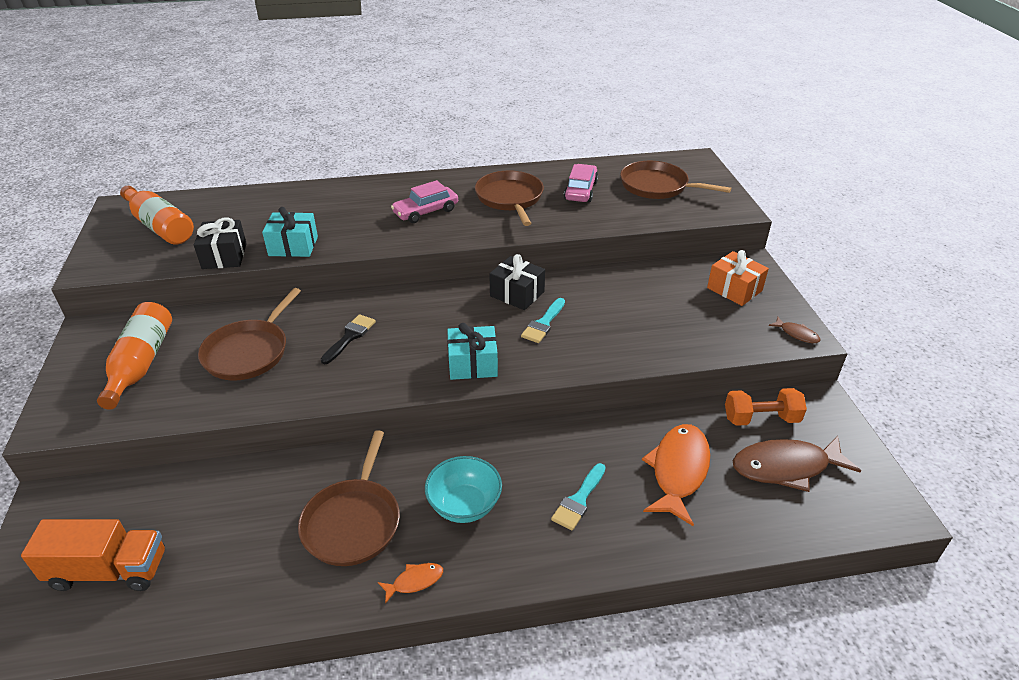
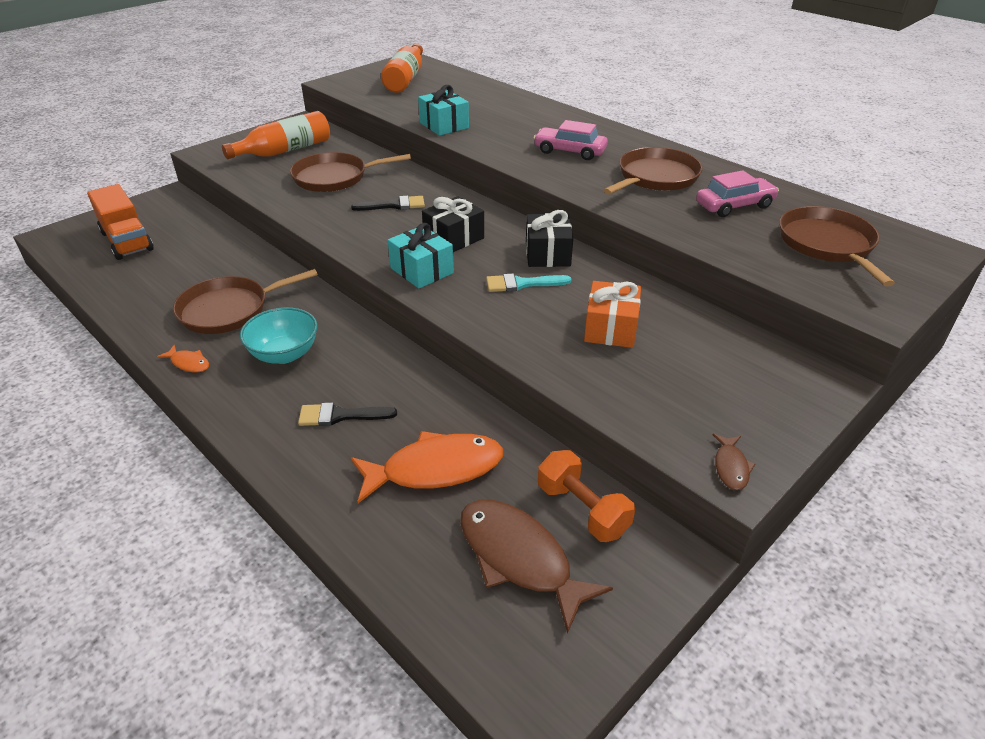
camera: 55 degrees right, 0 degrees up
(224, 256) = (399, 110): black gift -> black gift (454, 238)
(579, 500) = (340, 416): turquoise brush -> black brush
(734, 289) = (752, 386): orange gift -> orange gift (610, 328)

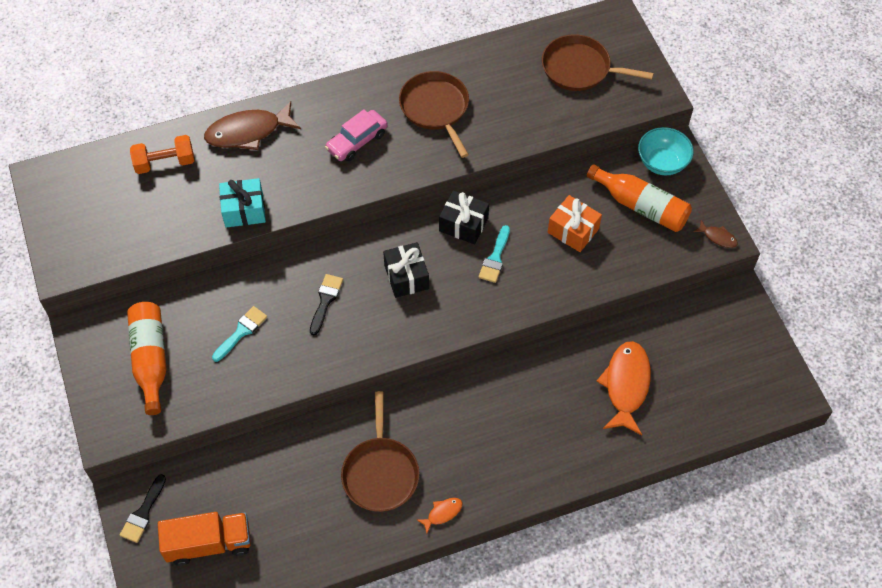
camera: 65 degrees left, 20 degrees up
(284, 354) = (463, 444): turquoise bowl -> turquoise bowl (662, 163)
(334, 177) = (241, 332): brown pan -> turquoise brush
(340, 416) = (551, 425): black brush -> black brush (143, 513)
(405, 79) = (99, 201): orange bottle -> orange bottle (641, 206)
(422, 270) = (443, 315): turquoise gift -> none
(519, 558) = (710, 368): brown fish -> brown fish (248, 132)
(582, 510) = (690, 322): orange dumbbell -> orange dumbbell (165, 163)
(734, 205) = (504, 86): pink car -> none

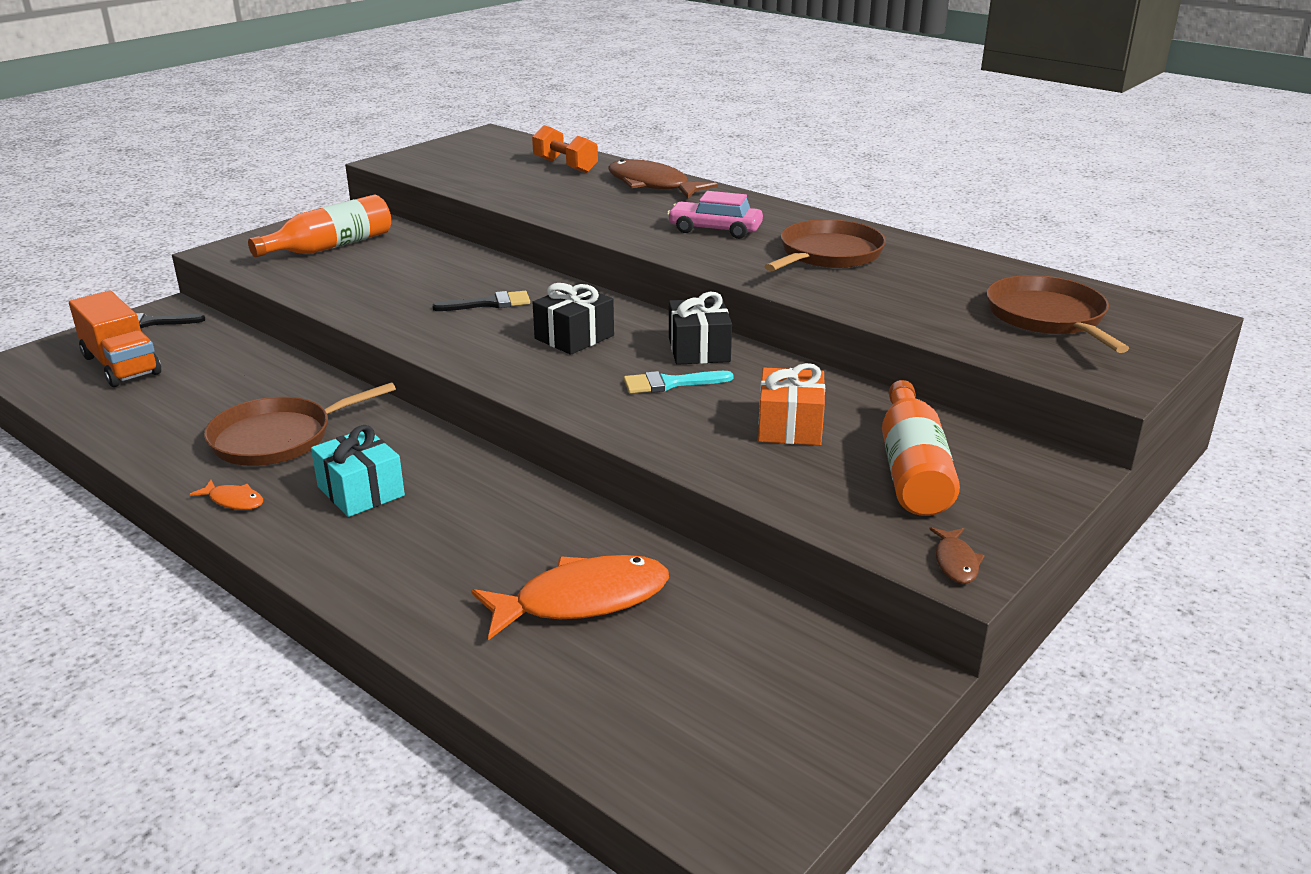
camera: 60 degrees right, 30 degrees down
(241, 332) = (404, 275): turquoise brush -> none
(244, 210) = (546, 206): turquoise gift -> turquoise gift (361, 491)
(662, 163) = (1022, 465): turquoise bowl -> none

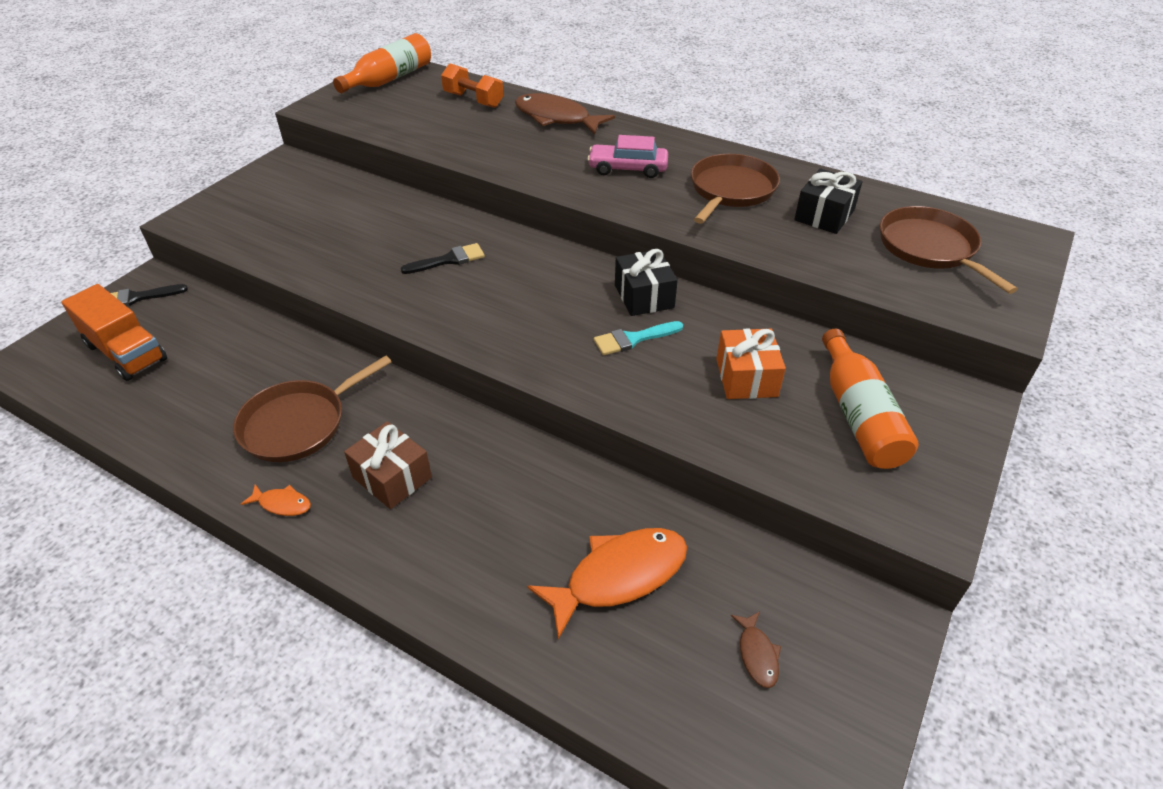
camera: 10 degrees left, 15 degrees up
(330, 247) = (285, 204): orange bottle -> orange bottle (389, 79)
(361, 491) = (392, 477): turquoise gift -> brown gift
(574, 337) = (535, 293): black gift -> black gift (824, 215)
(955, 562) = (925, 517): brown fish -> brown fish (757, 654)

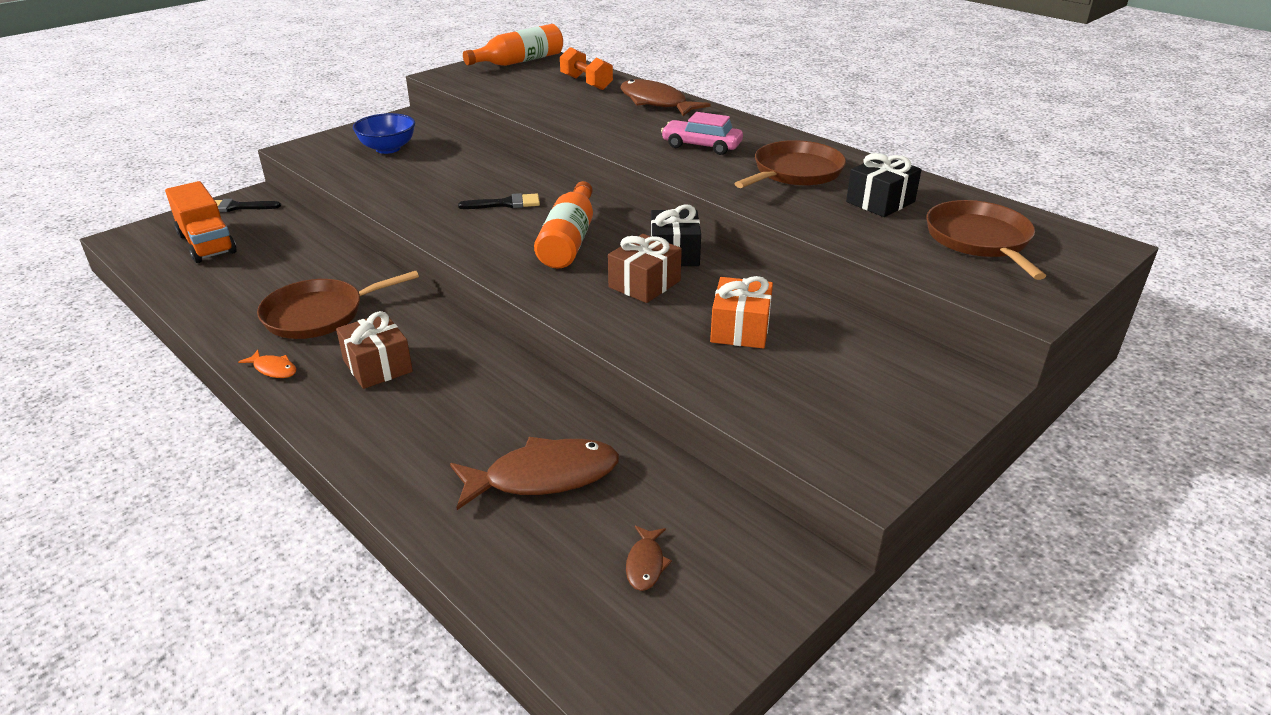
camera: 15 degrees right, 10 degrees down
(288, 205) = (388, 149): none -> blue bowl
(619, 576) = (543, 477): orange fish -> brown fish
(633, 339) = (644, 284): turquoise brush -> brown gift
(858, 415) = (840, 375): orange bottle -> orange bottle (569, 240)

